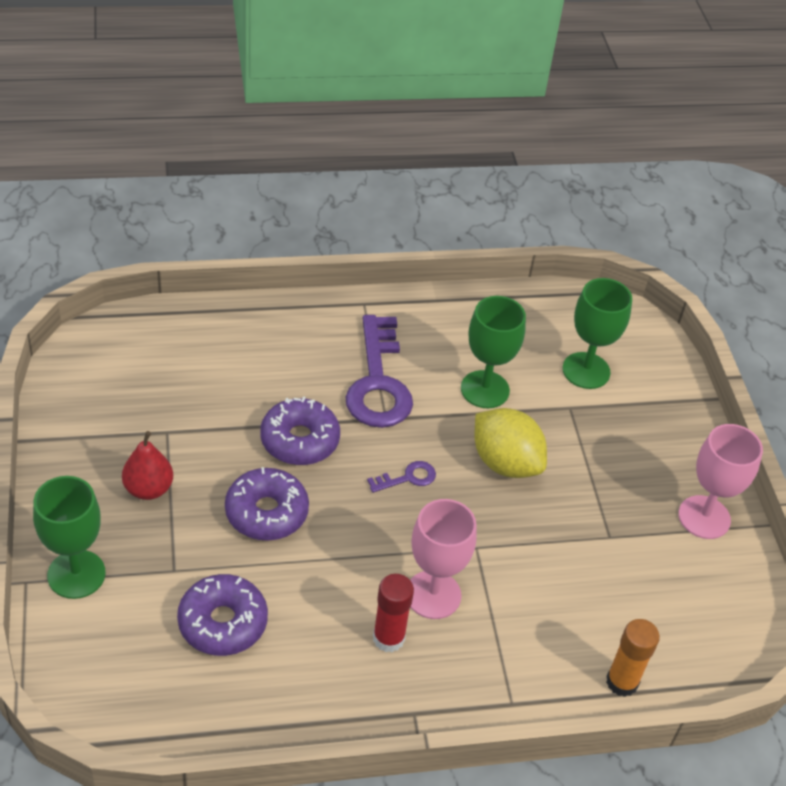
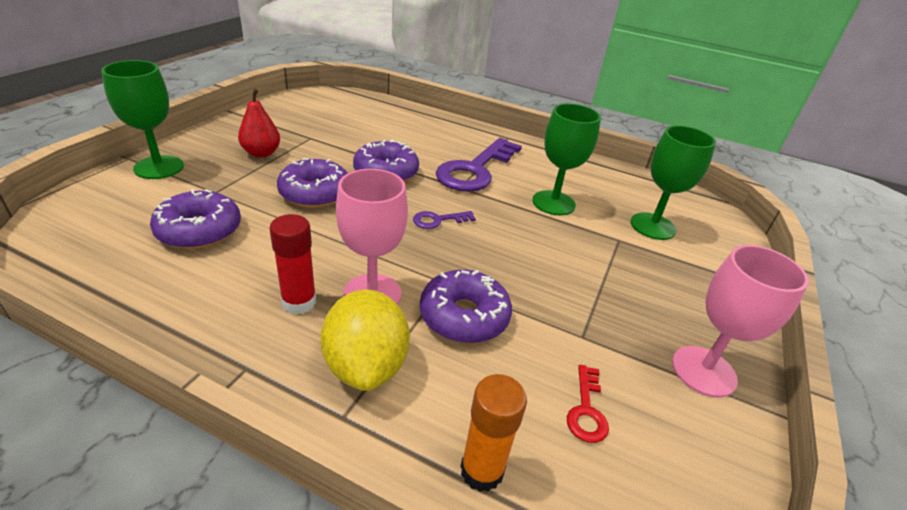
camera: 35 degrees right, 10 degrees down
(407, 478) = (438, 220): purple key -> purple key turned 150 degrees clockwise
(505, 463) = (528, 246): yellow lemon -> yellow lemon (366, 365)
(517, 572) = (464, 316): none -> purple donut
(652, 599) = (586, 410): none -> red key

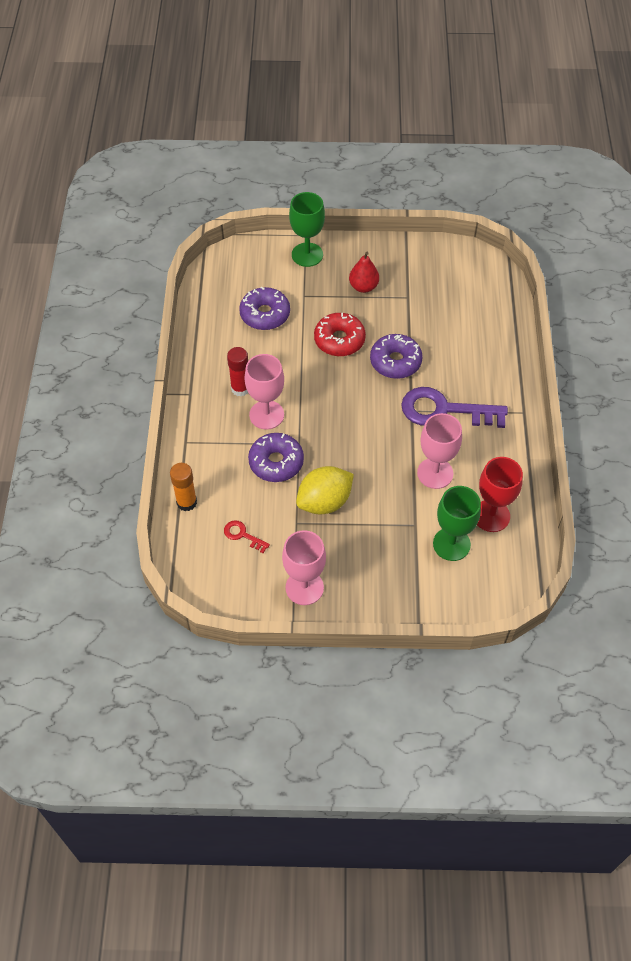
camera: 70 degrees right, 20 degrees up
(315, 193) = (339, 340): purple donut -> red donut
(366, 365) = (217, 436): yellow lemon -> yellow lemon (324, 502)
(438, 220) = (359, 415): purple key -> none
(553, 203) = (435, 473): green goblet -> pink goblet
(586, 410) = (242, 535): red key -> red key turned 45 degrees clockwise
(622, 192) = (491, 516): none -> red goblet

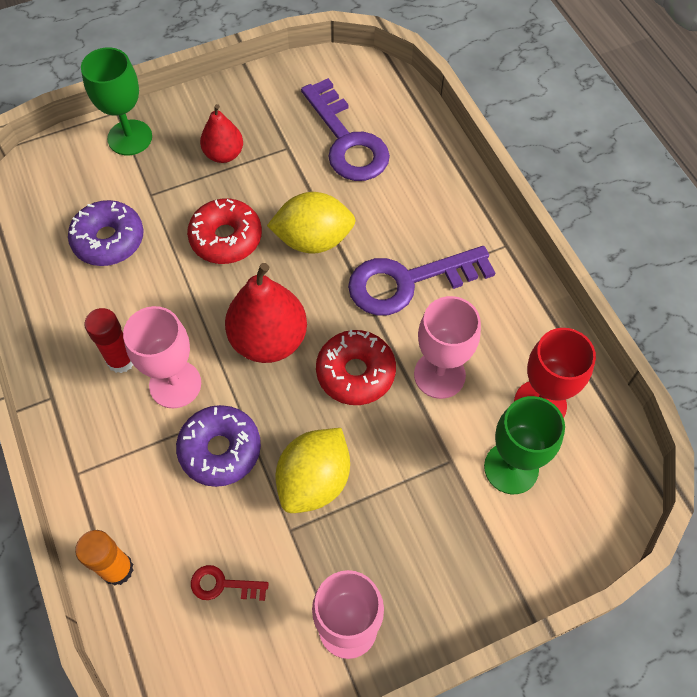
camera: 25 degrees left, 5 degrees up
(336, 411) = (269, 340): none -> red pear
(381, 451) = (355, 373): none -> red donut
(395, 361) = (313, 240): purple donut -> yellow lemon
(450, 307) = (347, 141): none -> purple key

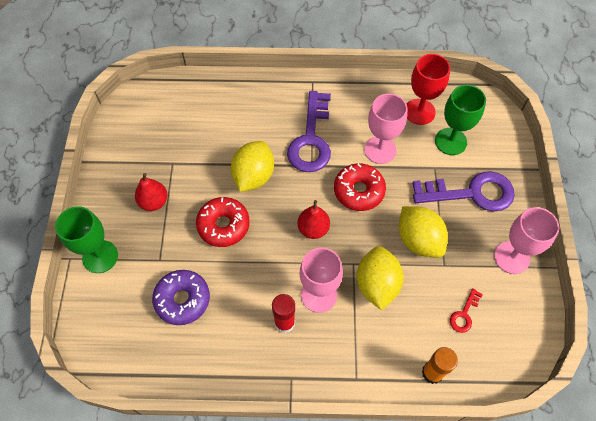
camera: 65 degrees left, 0 degrees up
(220, 450) = (377, 284): purple donut -> yellow lemon
(269, 340) = (313, 229): red pear -> red pear, size x0.60
(347, 141) = (188, 128): purple key -> purple key (471, 193)

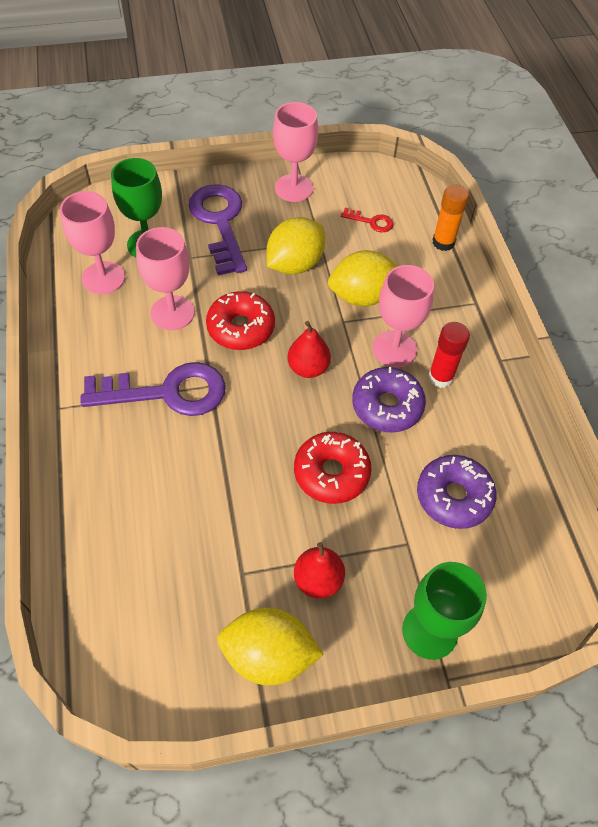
camera: 105 degrees left, 5 degrees down
(253, 176) = (243, 452): yellow lemon -> yellow lemon (269, 655)
(267, 275) = (387, 406): none -> purple donut
(419, 112) = (103, 278): red goblet -> pink goblet

